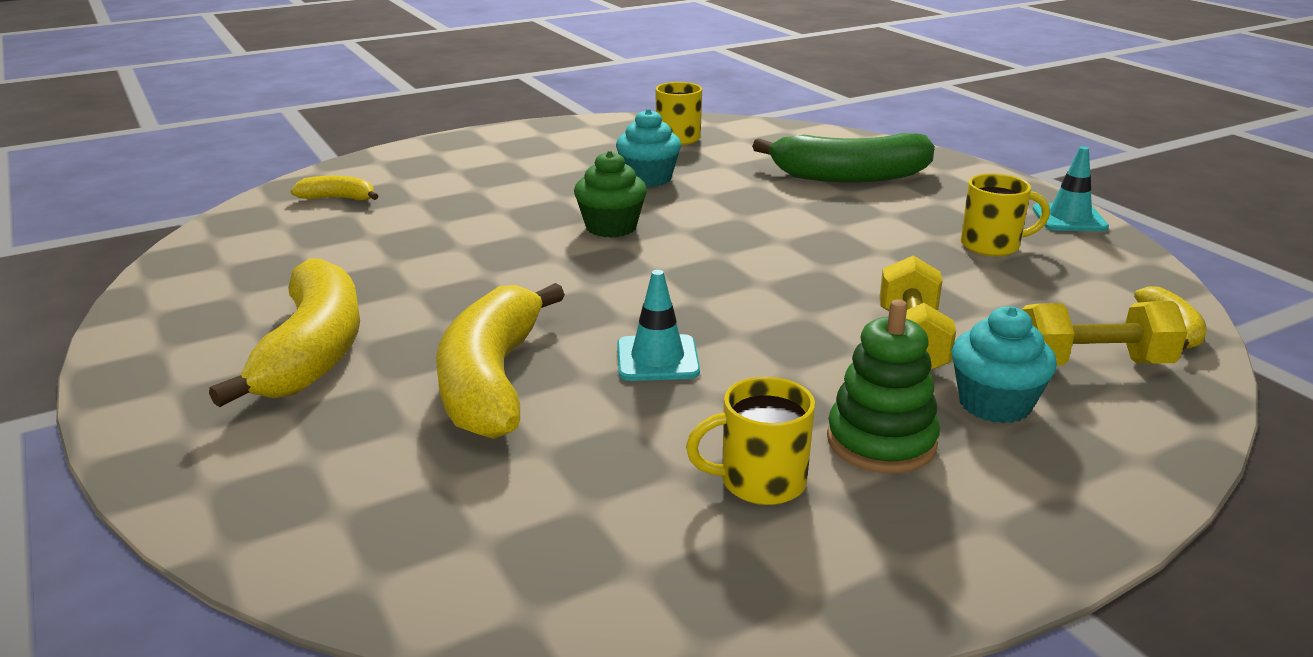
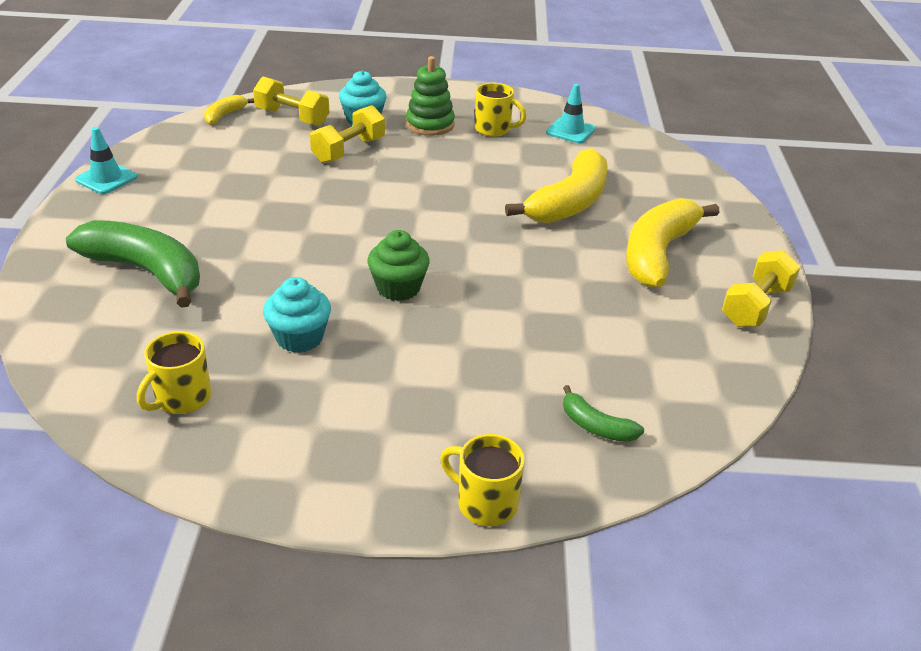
camera: 150 degrees left, 10 degrees up
(157, 329) = (755, 306): none -> yellow dumbbell
(338, 198) = (596, 426): yellow banana -> green banana
(657, 359) = (478, 185): turquoise traffic cone -> turquoise traffic cone (570, 131)
(992, 245) = (195, 179): yellow mug -> yellow mug (485, 503)

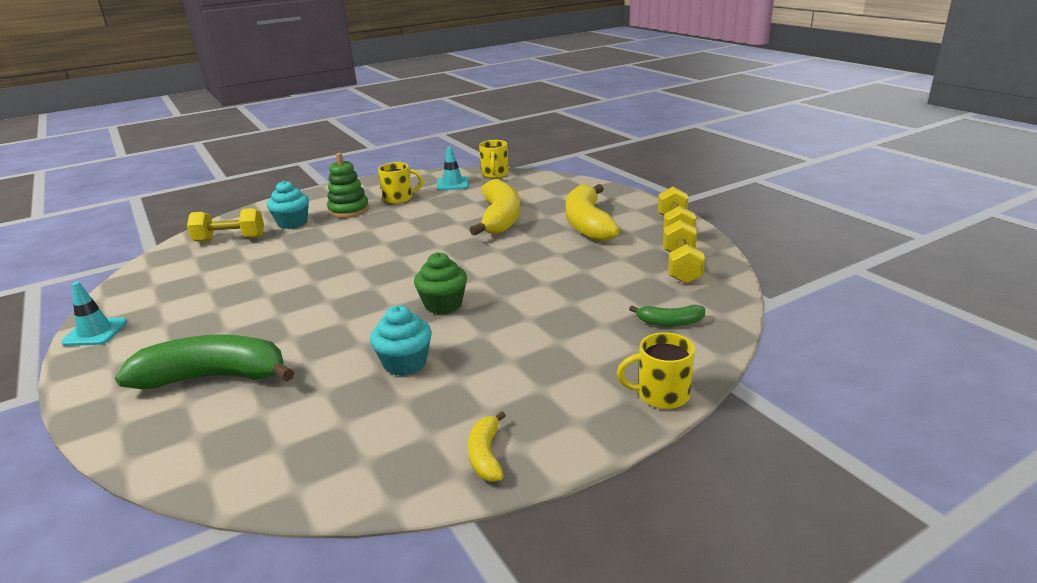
camera: 30 degrees left, 10 degrees down
(181, 398) = (354, 445): yellow mug -> yellow mug (495, 174)
(224, 115) = (165, 256): yellow banana -> yellow banana (486, 455)
(348, 150) = (303, 243): yellow dumbbell -> yellow dumbbell (681, 267)

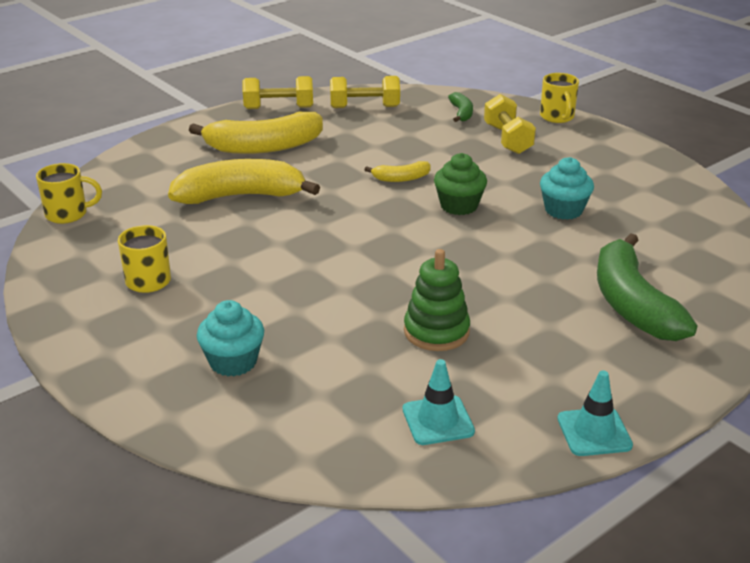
camera: 100 degrees left, 5 degrees up
(230, 239) = (295, 411): yellow dumbbell -> yellow dumbbell (507, 139)
(349, 210) = (187, 318): green stacking toy -> green stacking toy (436, 331)
(452, 184) = (97, 243): turquoise traffic cone -> turquoise traffic cone (438, 420)
(486, 455) = (651, 167): yellow banana -> yellow banana (401, 178)

